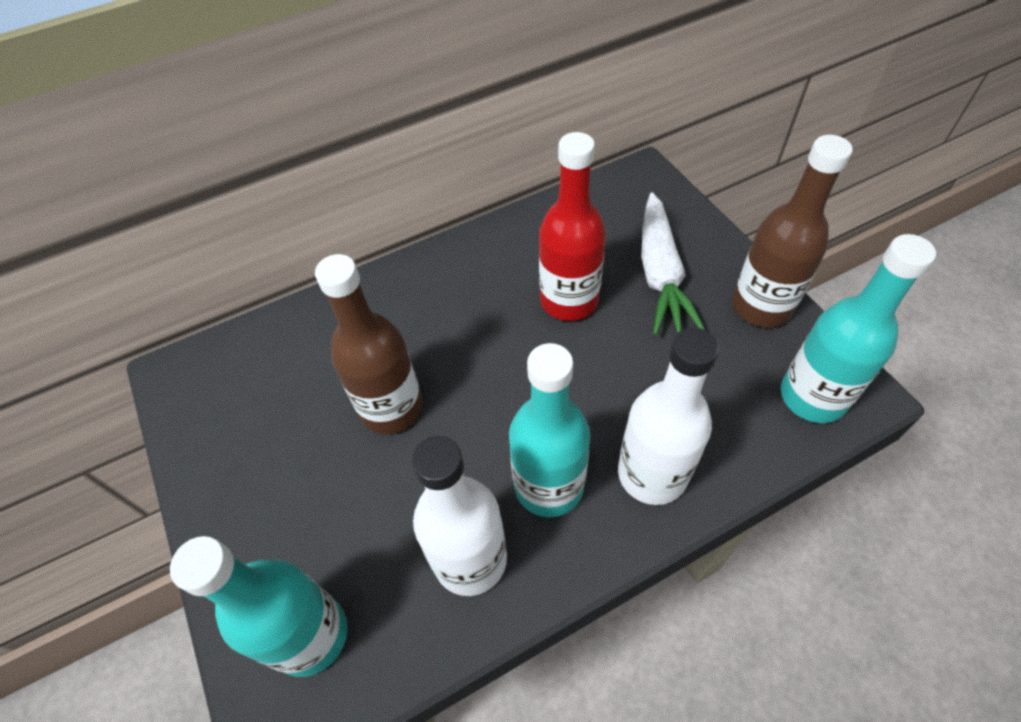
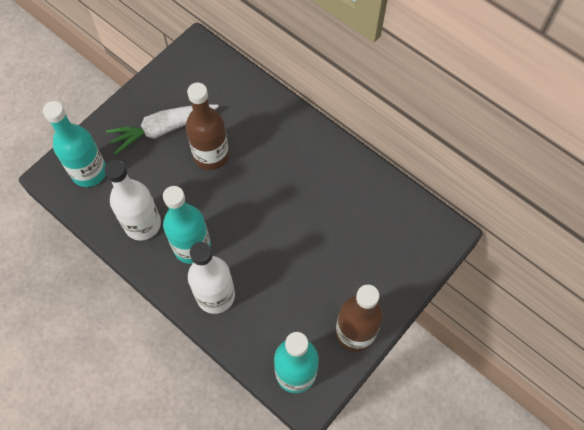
camera: 65 degrees right, 10 degrees up
(569, 300) = (316, 219): red bottle -> none
(660, 274) = (358, 266): white carrot -> white carrot (163, 129)

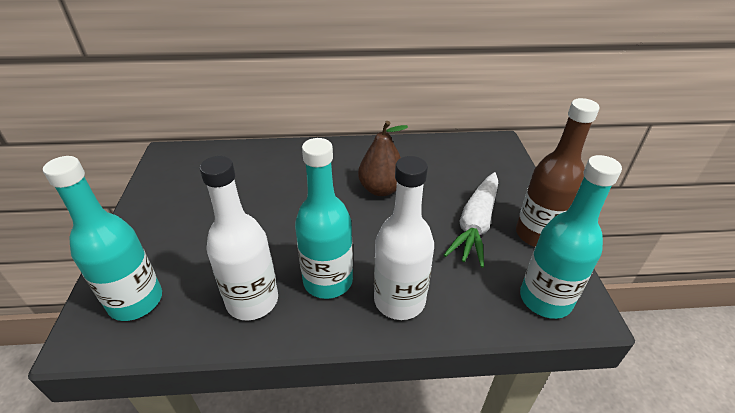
camera: 45 degrees left, 25 degrees down
(163, 129) = (193, 219): white carrot -> white carrot (475, 224)
(211, 155) = (265, 207): brown bottle -> none
(300, 203) = (381, 189): none -> brown pear

